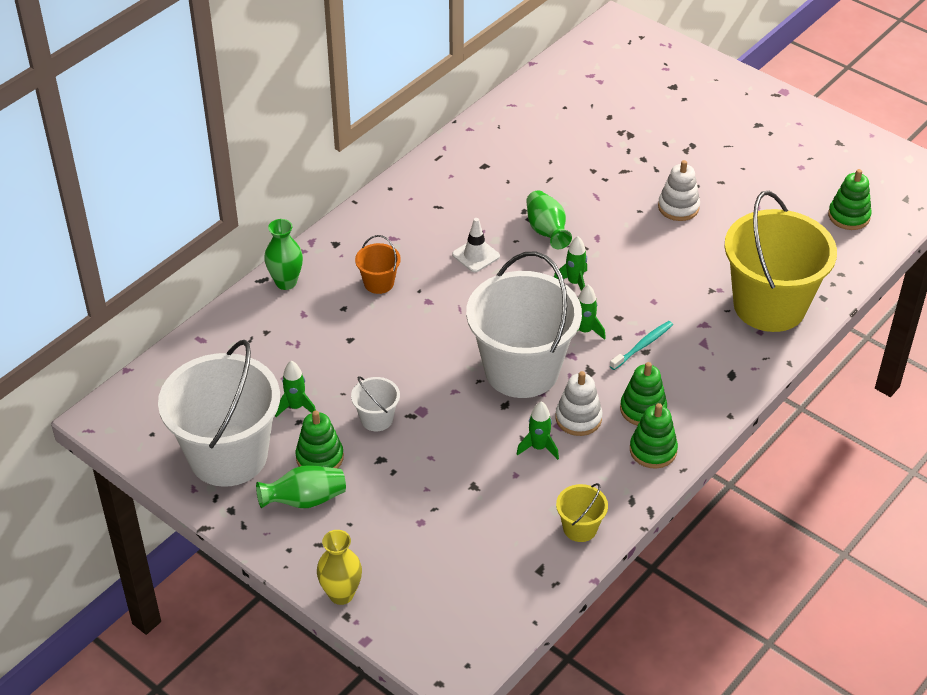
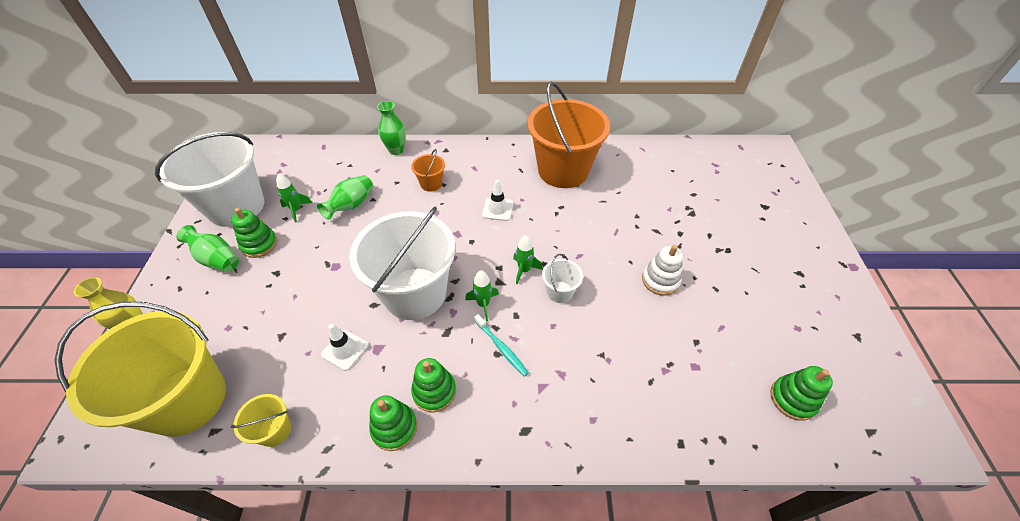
camera: 50 degrees right, 5 degrees up
(376, 419) = (312, 250): white bucket -> white bucket (560, 292)
(476, 178) = (563, 170): none -> orange bucket
(538, 447) = (345, 350): green rocket -> white traffic cone
(546, 231) = (556, 228): green vase -> green vase (351, 205)
(578, 418) = (392, 355): white stacking toy -> none
(643, 345) = (501, 348): turquoise toothbrush -> turquoise toothbrush turned 45 degrees clockwise
(769, 305) = (628, 407): yellow bucket -> yellow bucket (187, 400)

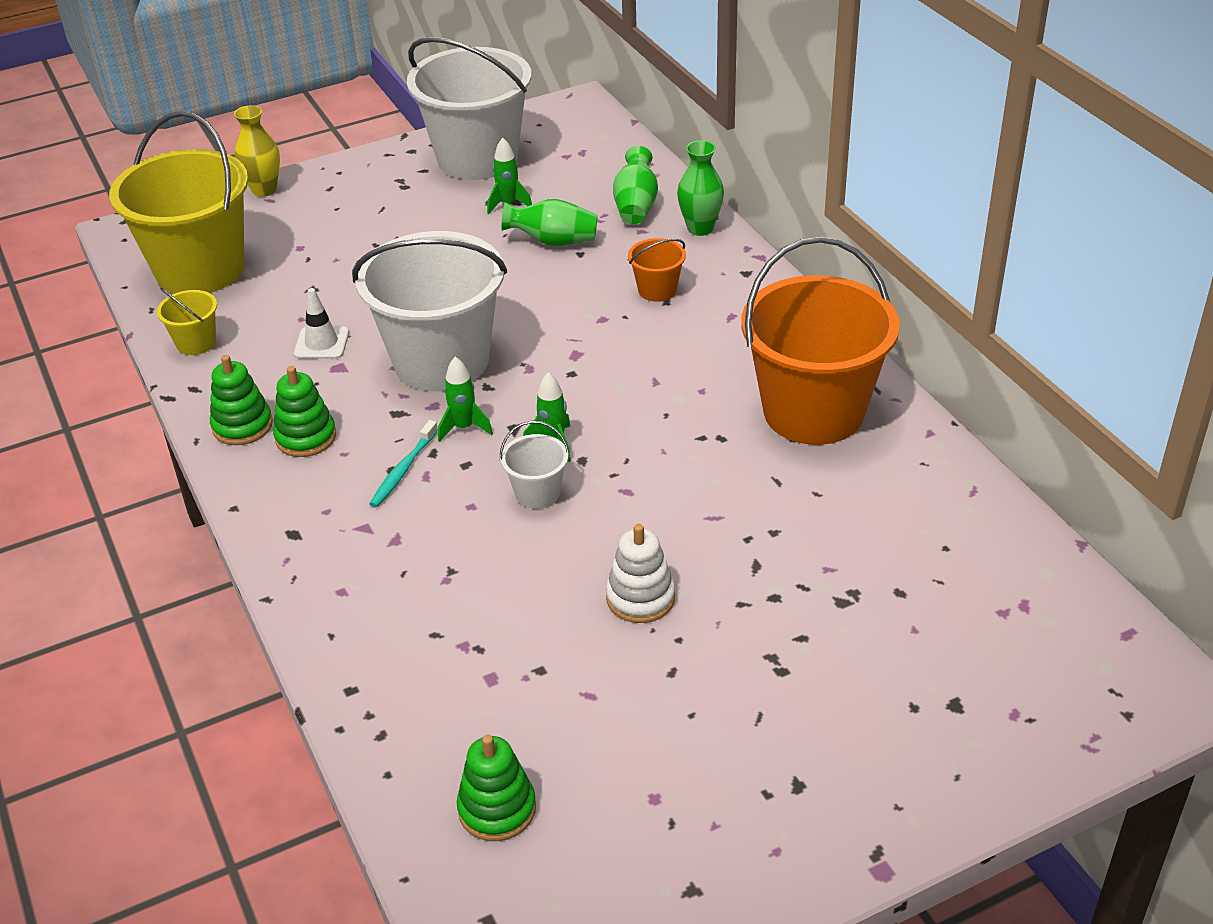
camera: 65 degrees right, 10 degrees down
(217, 259) = (387, 189): green vase -> green vase (636, 206)
(259, 244) = (431, 206): green stacking toy -> none
(497, 209) = (658, 374): white traffic cone -> none

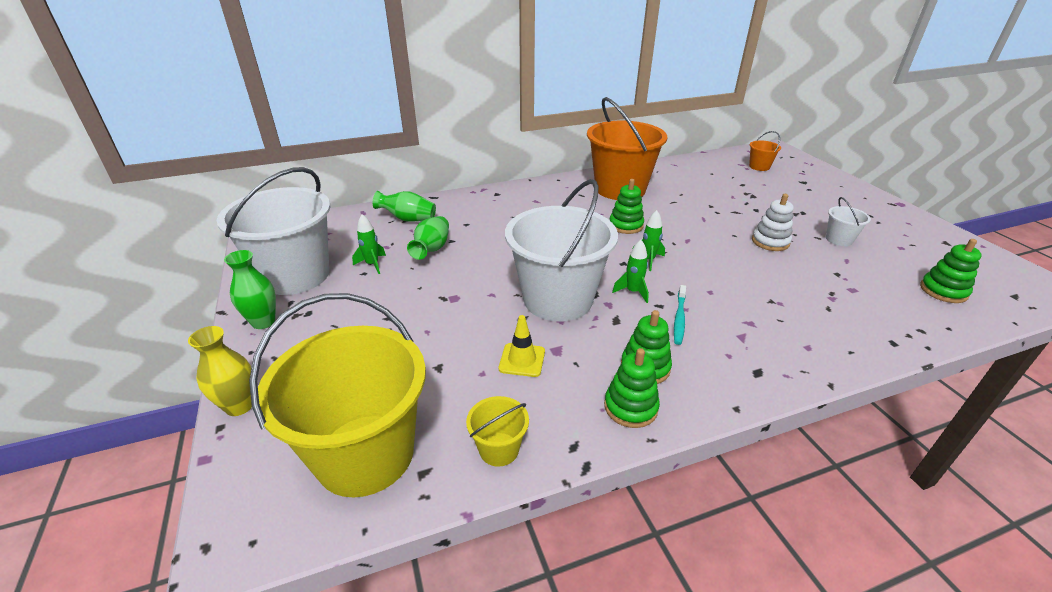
camera: 85 degrees left, 5 degrees down
(321, 343) = (522, 360): white traffic cone -> yellow traffic cone
(403, 470) = (679, 318): turquoise toothbrush -> turquoise toothbrush turned 75 degrees clockwise
(537, 493) = (694, 267): white bucket -> white bucket (839, 239)
(657, 290) = (503, 219): orange bucket -> orange bucket (759, 167)
(664, 420) = (626, 225): none -> green stacking toy
(700, 228) = (446, 202): green vase -> green vase (263, 322)

